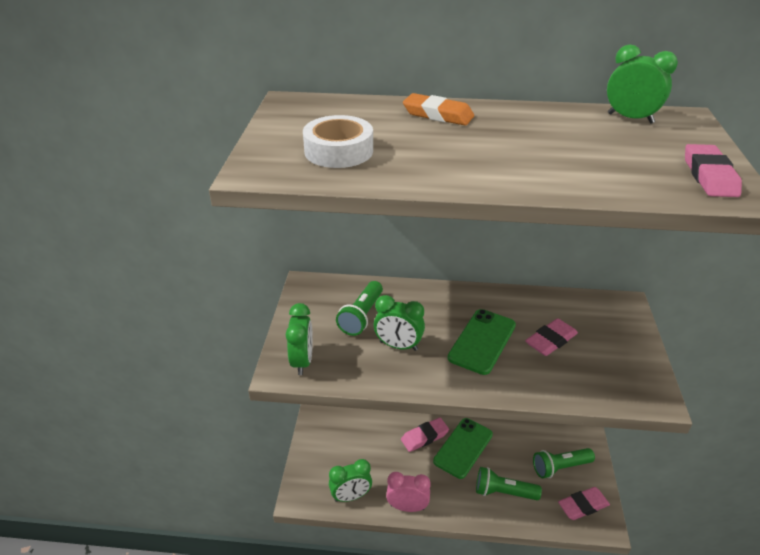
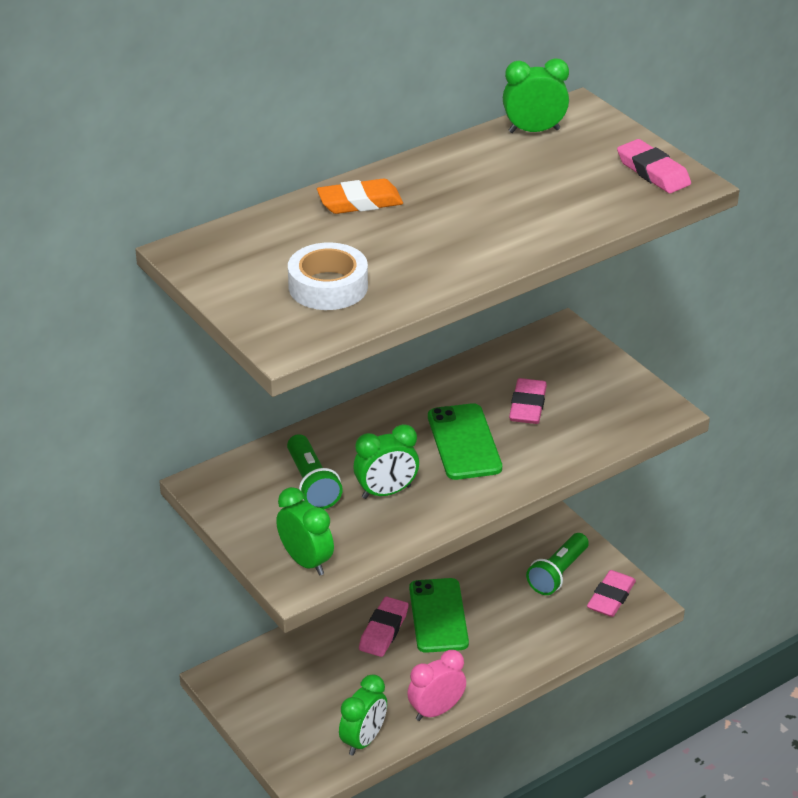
camera: 40 degrees left, 0 degrees up
(503, 492) = (522, 633): green flashlight -> none

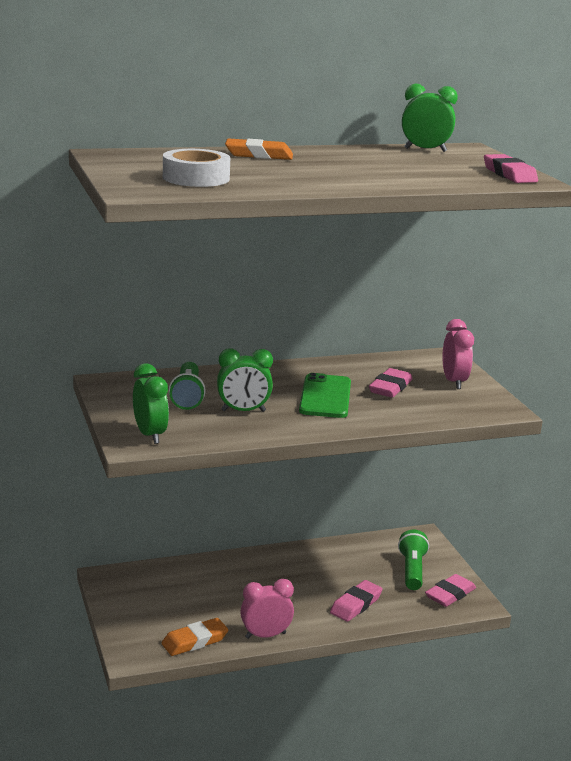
camera: 15 degrees right, 15 degrees down
(363, 740) = (194, 641): green clock -> orange eraser
(383, 630) = (251, 575): pink eraser -> pink eraser (356, 605)
(438, 616) = (300, 576): green phone -> none
(558, 574) = (412, 570): green flashlight -> green flashlight turned 135 degrees clockwise
(592, 376) = (454, 382): none -> pink clock

